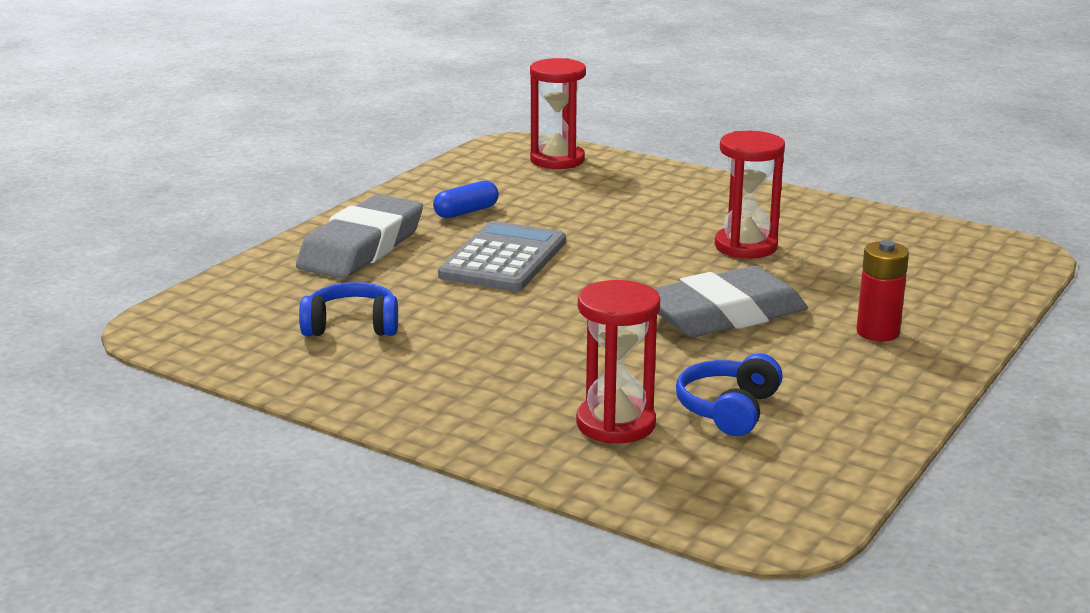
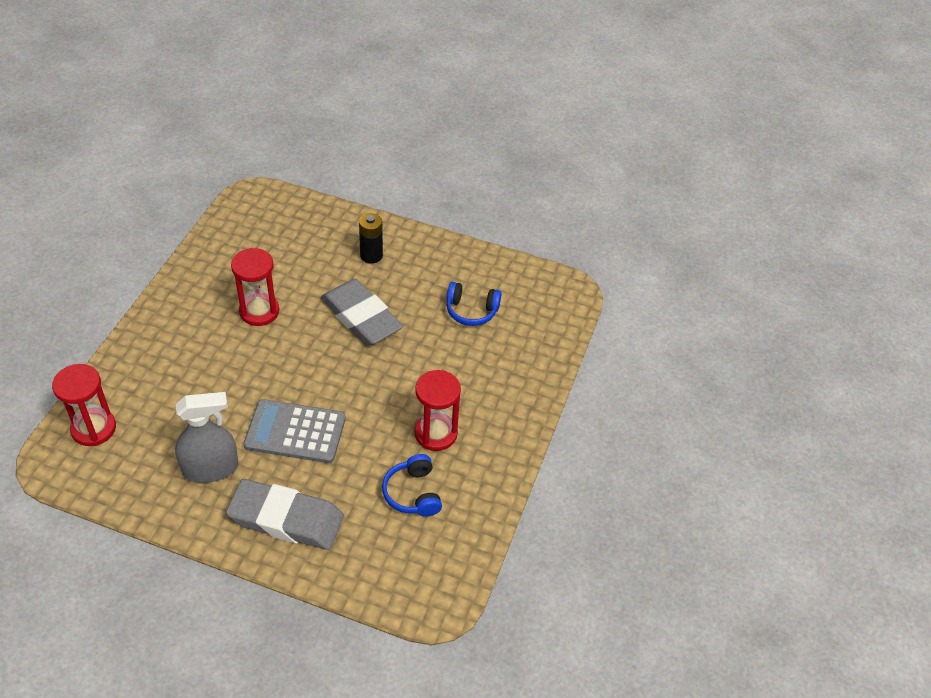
camera: 105 degrees left, 25 degrees up
(466, 212) = (210, 468): blue capsule -> grey spray bottle
(616, 424) = (498, 352): red hourglass -> red hourglass (436, 433)
(877, 332) = (371, 255): red battery -> black battery

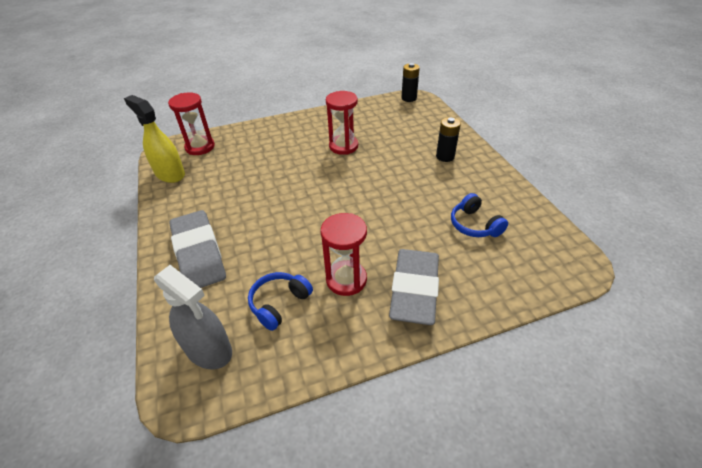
camera: 55 degrees right, 5 degrees down
(115, 482) = (170, 174): none -> yellow spray bottle
(210, 468) = (210, 199): grey spray bottle -> grey spray bottle (208, 349)
(245, 200) = (409, 98): none -> black battery
(295, 432) = (272, 213): grey calculator -> none
(361, 317) = (394, 182): grey eraser -> grey eraser (414, 289)

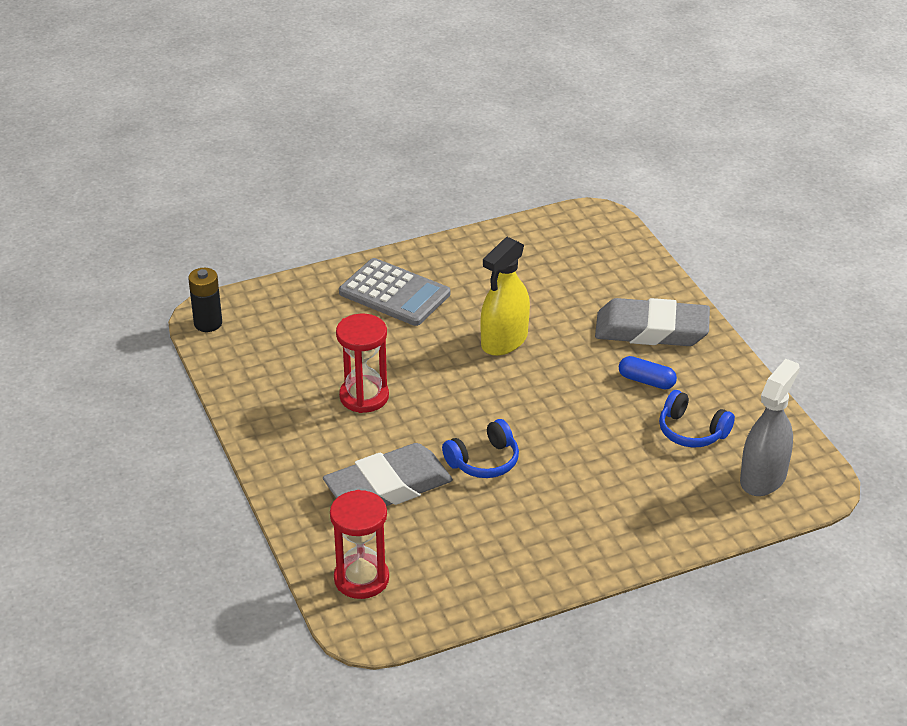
camera: 95 degrees left, 5 degrees down
(170, 174) = (446, 599): yellow spray bottle -> yellow spray bottle (504, 340)
(199, 254) = (626, 518): grey eraser -> grey eraser (388, 487)
(346, 279) = (646, 381): red hourglass -> blue capsule
(445, 156) = (394, 293): black battery -> grey calculator
(474, 225) = (541, 280): blue headphones -> blue headphones (484, 461)

